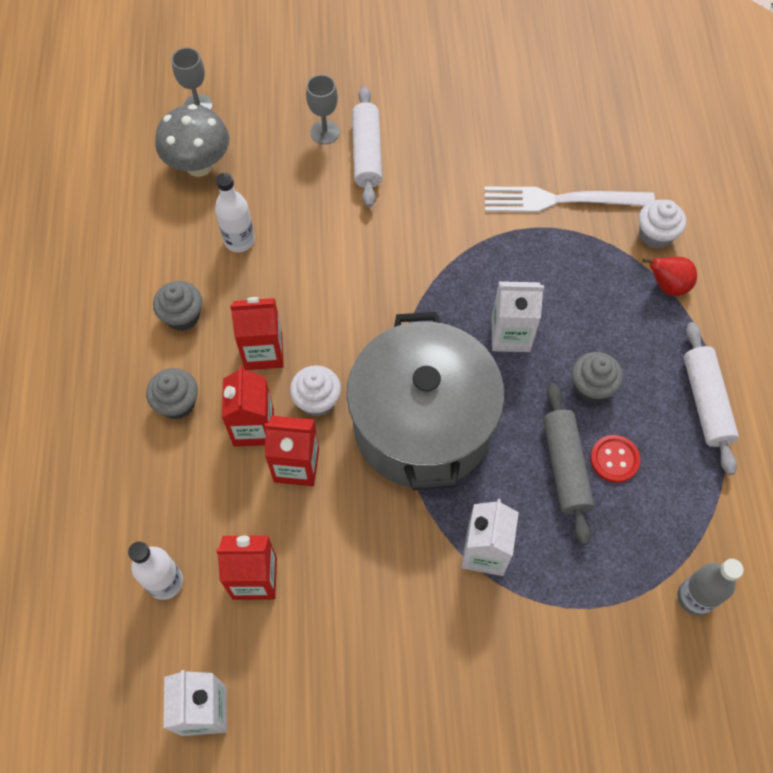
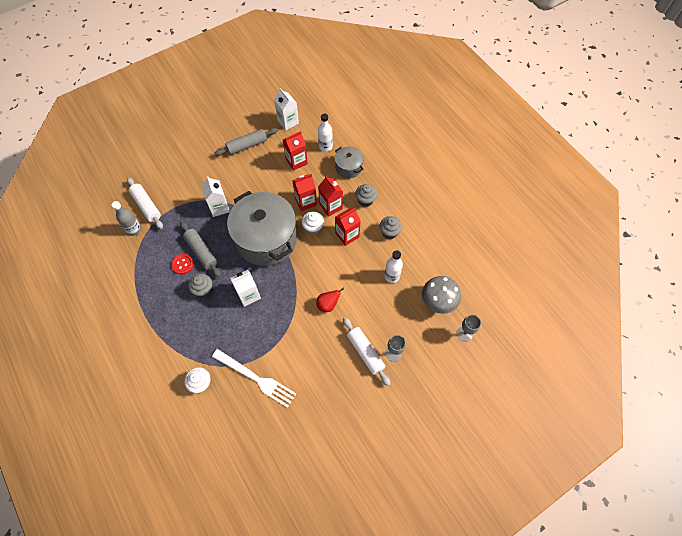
camera: 150 degrees right, 0 degrees up
(155, 497) = (348, 167): none -> grey pot
(341, 693) = (247, 145): none -> grey rolling pin
(561, 200) = (256, 378): white fork -> white fork turned 60 degrees clockwise
(667, 285) = (185, 357): red pear -> red pear (328, 305)
(705, 402) = (151, 308): white rolling pin -> white rolling pin (146, 206)

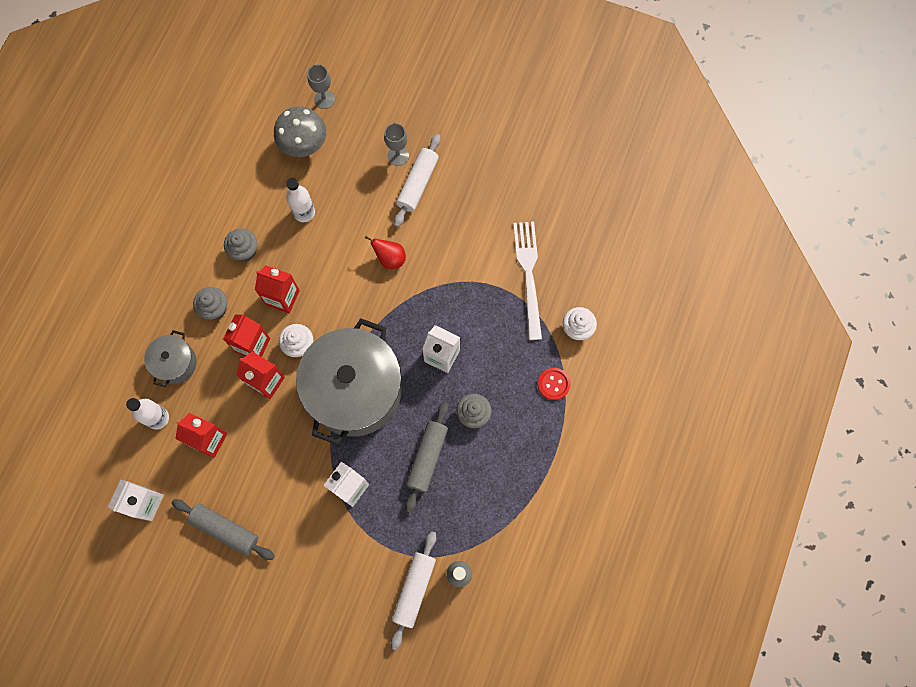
camera: 125 degrees left, 10 degrees up
(182, 264) = (460, 467): red button -> red button (553, 384)

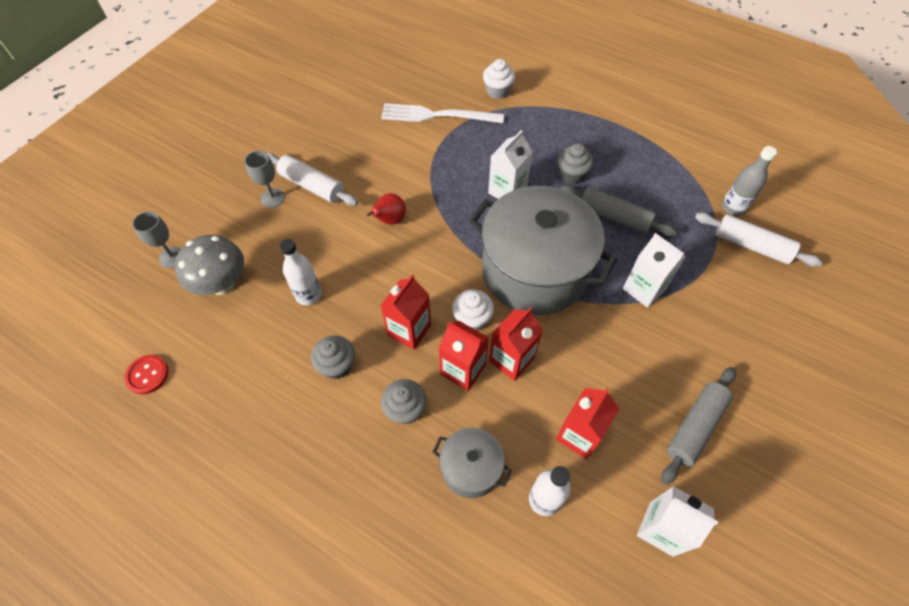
camera: 80 degrees left, 15 degrees down
(553, 384) = (548, 114): red button -> red button (147, 375)

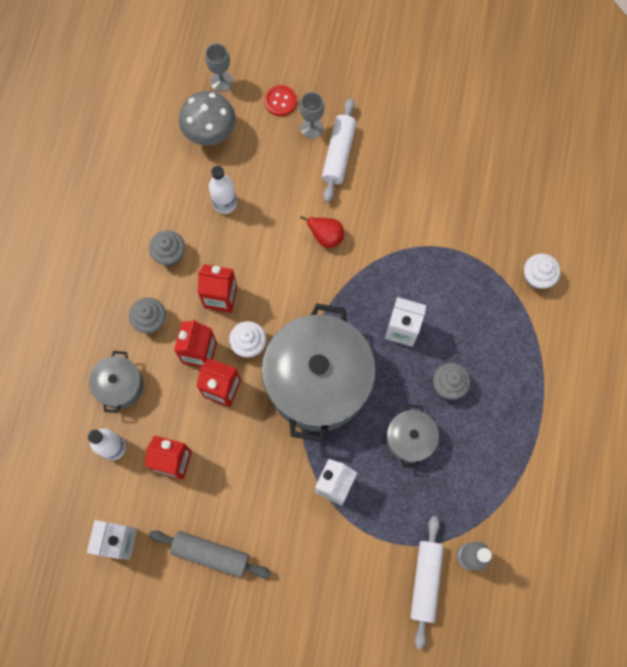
camera: 70 degrees right, 15 degrees up
(147, 375) = (116, 123): red button -> red button (280, 101)
(437, 115) = (475, 230): white fork -> none
(614, 217) = (410, 439): grey rolling pin -> grey pot

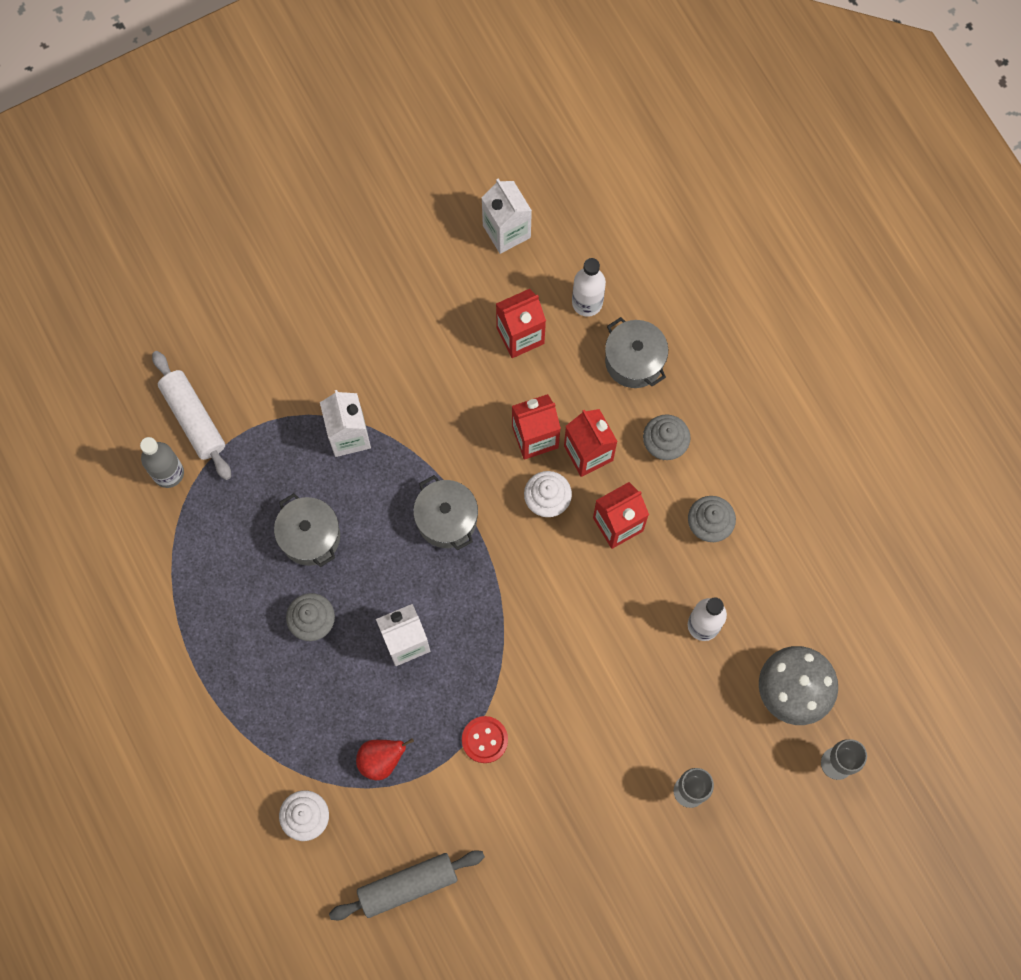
camera: 140 degrees right, 0 degrees up
(211, 554) = (413, 286): grey rolling pin -> grey rolling pin (408, 885)
(280, 101) = (752, 794): red button -> red button (484, 740)
(318, 382) = (446, 519): grey pot -> grey pot, size x0.46
(326, 237) = (566, 677): red pear -> red pear (381, 760)
(338, 154) = (634, 784): white rolling pin -> none

